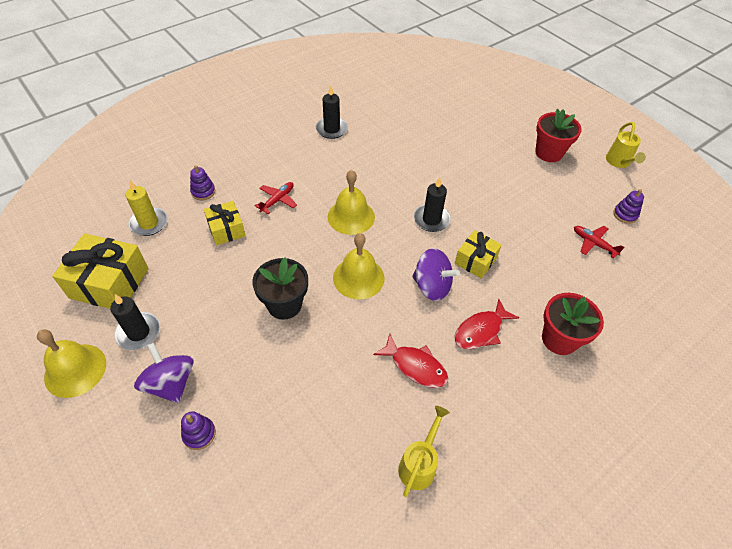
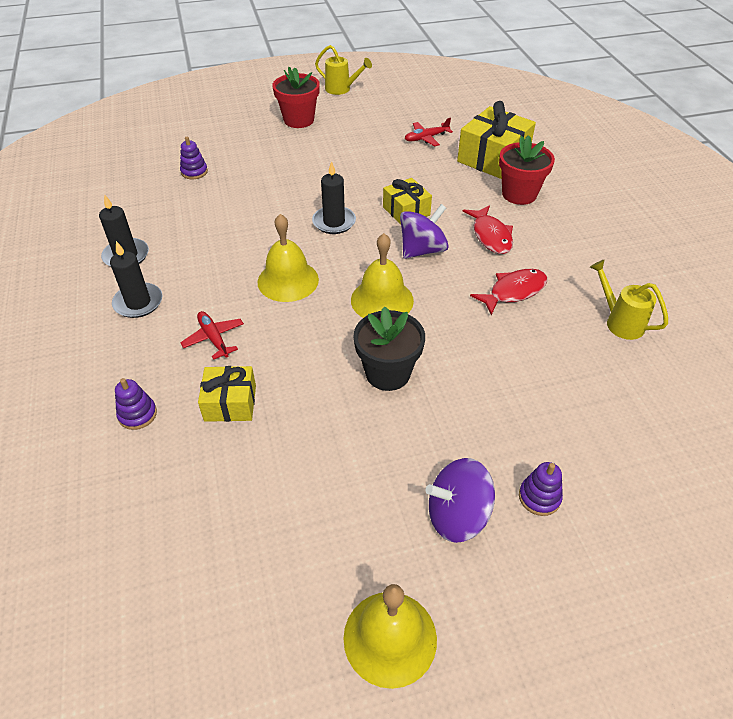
camera: 65 degrees left, 5 degrees down
(109, 283) = (246, 568): yellow gift -> yellow gift (493, 158)
(138, 332) = (359, 541): black candle -> black candle (138, 302)
(149, 223) = (154, 495): yellow candle -> none
(625, 214) = (404, 110): purple stacking toy -> purple stacking toy (194, 172)

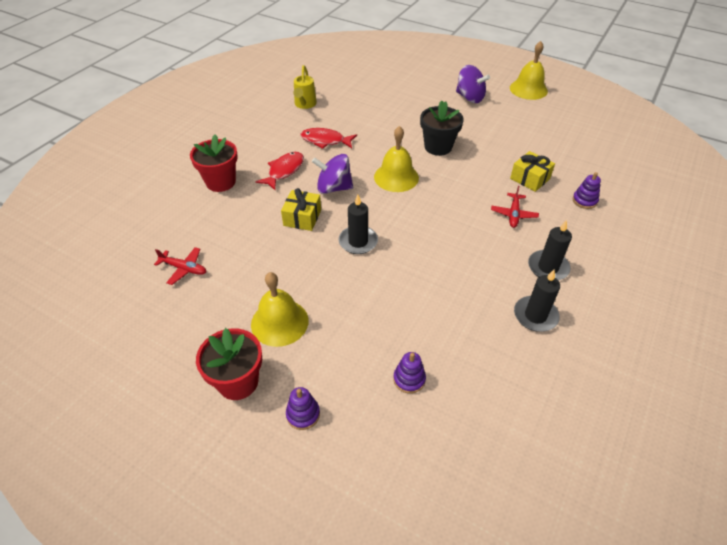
camera: 135 degrees left, 0 degrees up
(288, 280) = (436, 221): yellow bell -> yellow bell (279, 322)
(341, 89) = (133, 401): yellow watering can -> none
(493, 158) = (181, 216): yellow gift -> none
(539, 497) = (433, 86): purple stacking toy -> purple stacking toy (303, 414)

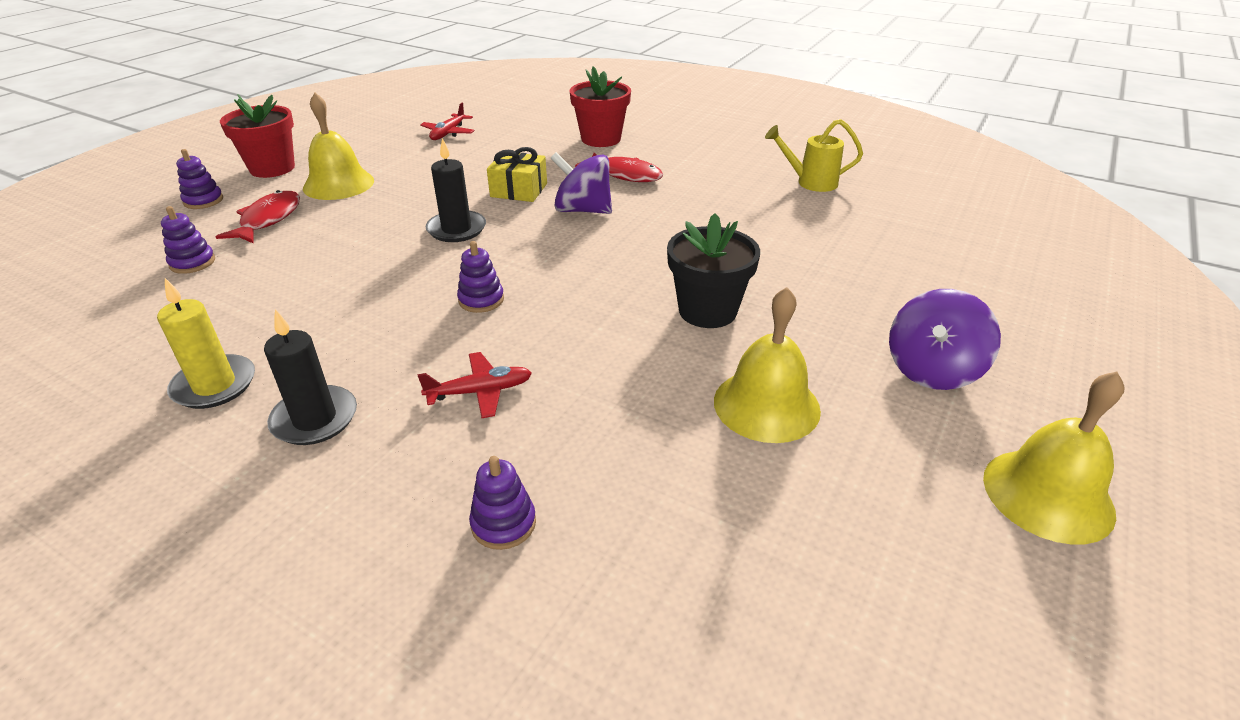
camera: 90 degrees right, 10 degrees down
(325, 141) = (707, 201): red fish -> red fish (268, 219)
(334, 188) = (583, 210): purple spinning top -> purple spinning top turned 75 degrees counterclockwise
(396, 177) = (608, 262): yellow bell -> yellow bell (766, 405)
(438, 222) = (481, 300): none -> purple stacking toy
(513, 214) = (480, 391): red plane -> red plane turned 150 degrees clockwise
(530, 178) = (599, 433): yellow gift -> none
(535, 315) = (214, 385): black candle -> yellow candle

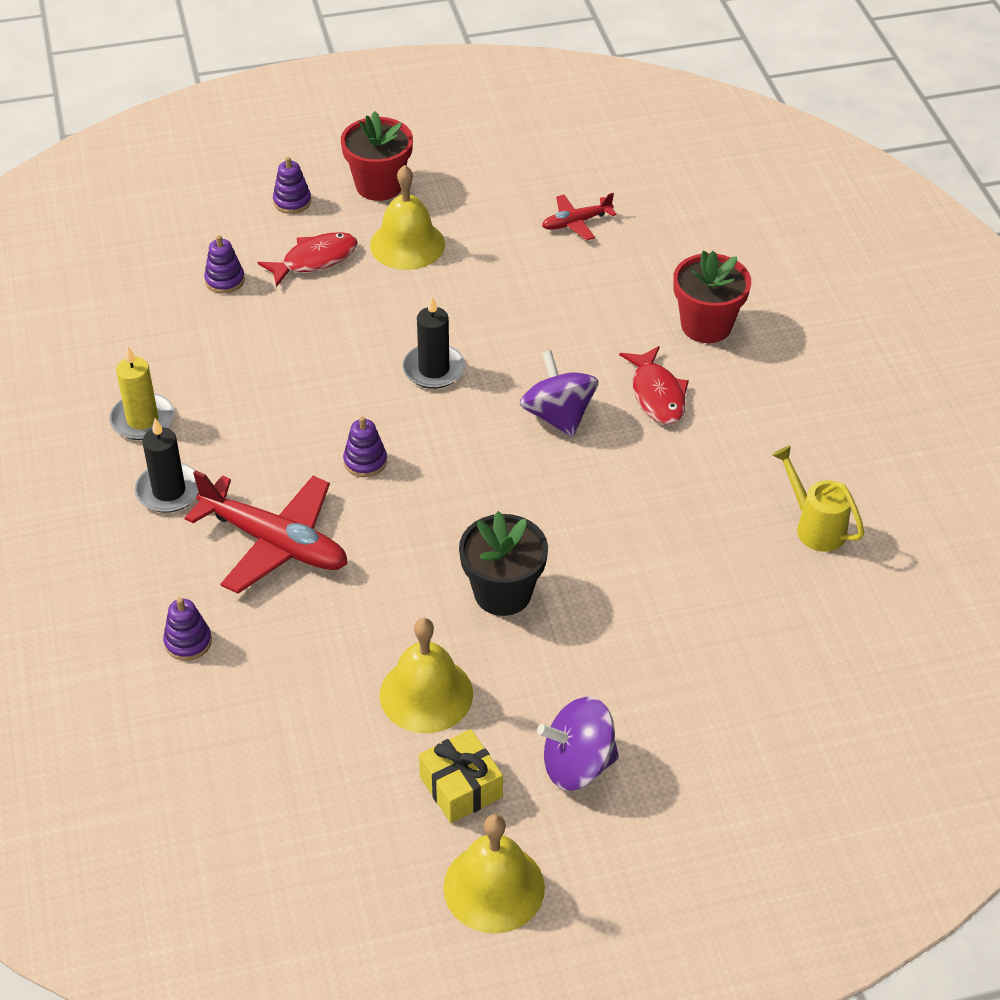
camera: 45 degrees right, 10 degrees up
(480, 391) = (275, 543): red plane -> red plane, size x1.93
(519, 190) = (538, 352): yellow gift -> yellow gift (461, 787)

